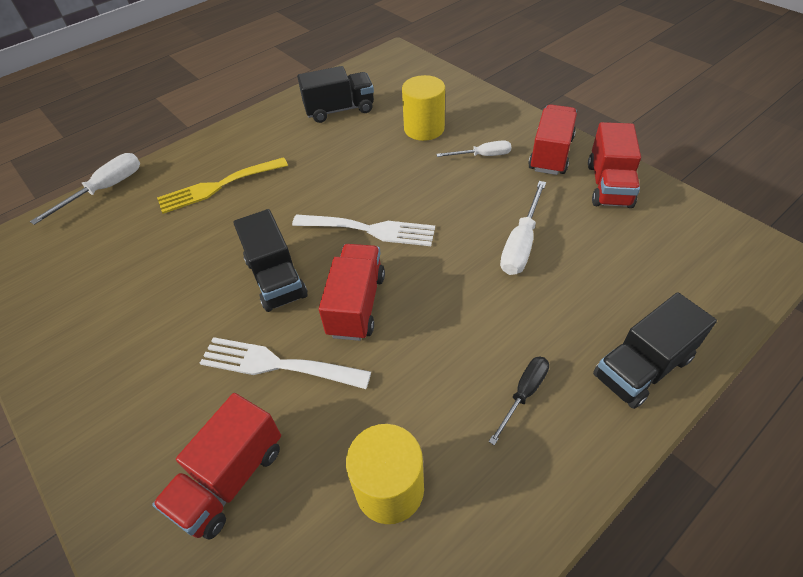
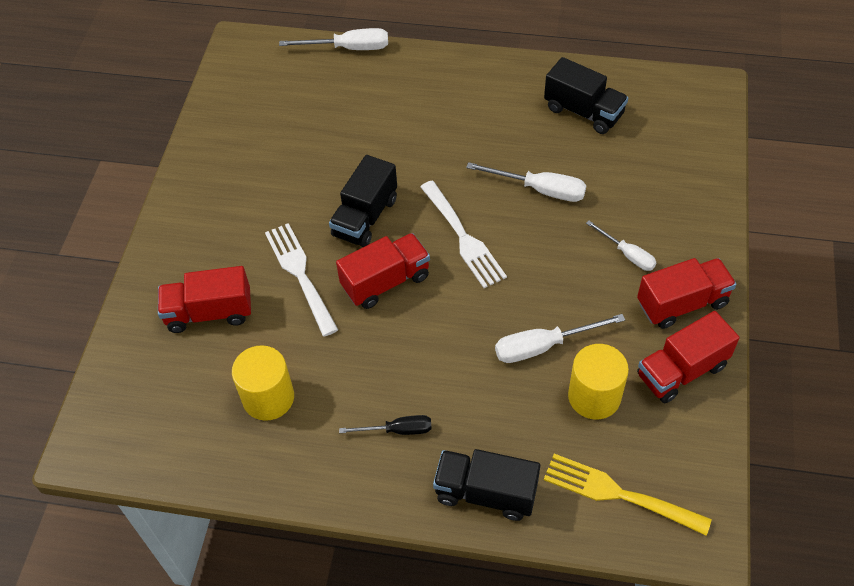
camera: 50 degrees right, 5 degrees up
(218, 186) = (416, 109): yellow fork -> yellow fork (618, 494)
(377, 165) = (539, 189): none -> white screwdriver
(424, 129) = (621, 189): yellow cylinder -> yellow cylinder (594, 396)

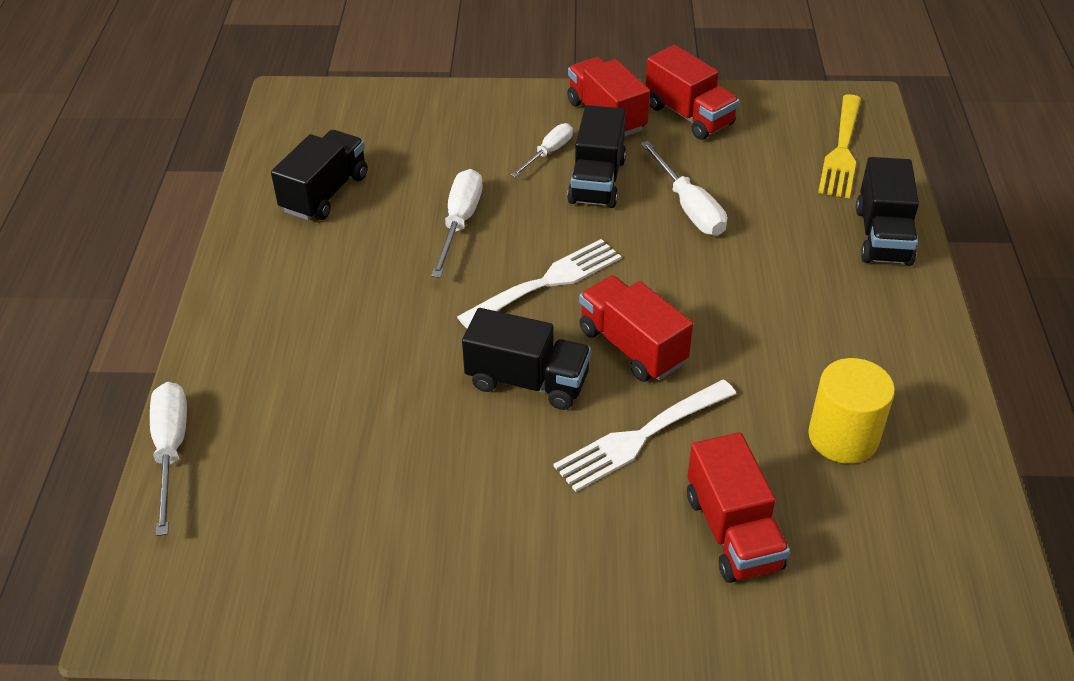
camera: 100 degrees left, 10 degrees down
(397, 430) = (839, 310): black screwdriver -> none
(585, 284) = (597, 181): none -> black truck
(594, 396) = (739, 169): yellow cylinder -> none

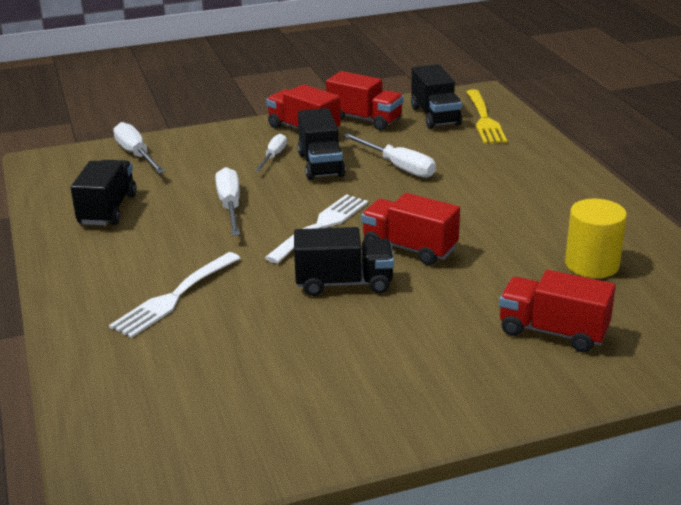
camera: 20 degrees left, 15 degrees down
(171, 451) = (72, 388): white screwdriver -> white screwdriver (136, 155)
(640, 437) = (450, 296): white fork -> white fork (174, 297)
(732, 532) = (553, 332): red truck -> red truck turned 150 degrees clockwise
(882, 236) = (543, 157): black truck -> black truck (435, 116)

